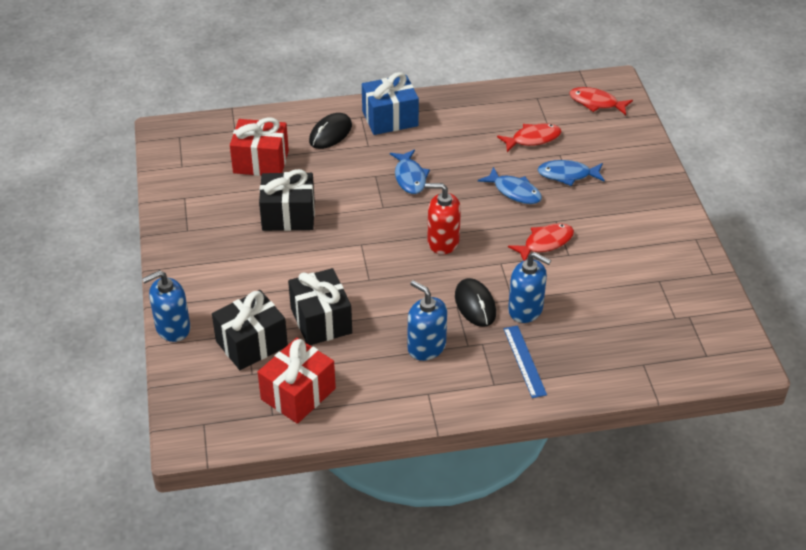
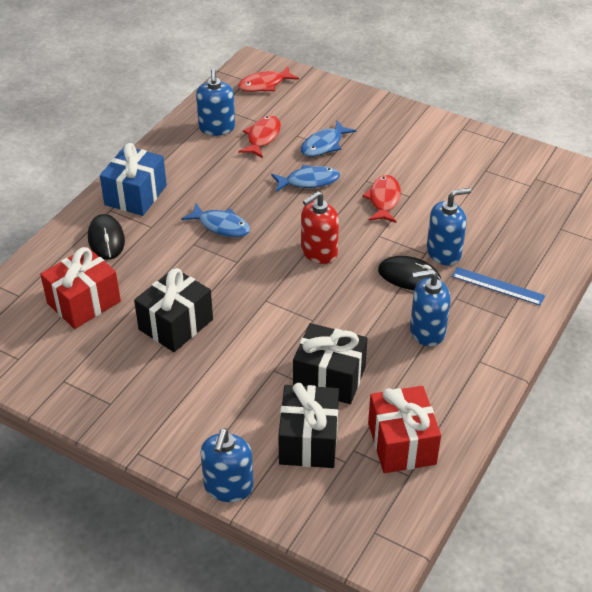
camera: 50 degrees left, 0 degrees up
(512, 111) = (217, 128): none -> blue soap dispenser

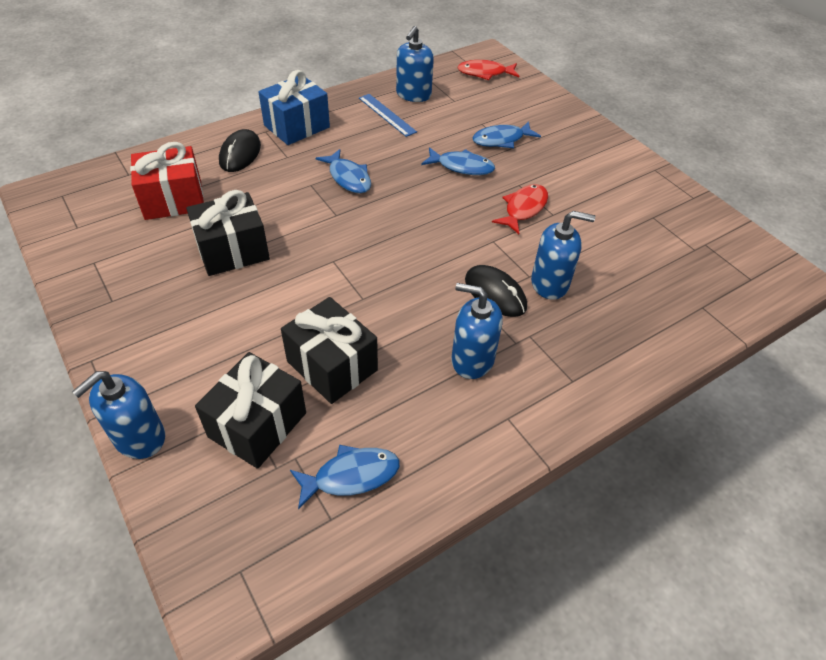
camera: 25 degrees right, 5 degrees up
(262, 137) = (448, 115): red fish -> none
(319, 252) = (420, 234): red soap dispenser -> none
(401, 443) = (351, 476): red gift -> blue fish
(497, 286) = (586, 342): blue ruler -> blue ruler (387, 115)

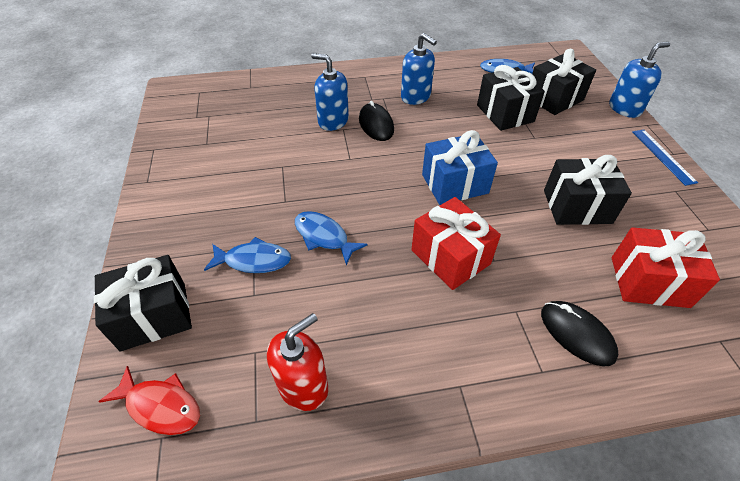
camera: 155 degrees left, 0 degrees up
(240, 154) = (577, 334): black mouse -> black mouse turned 75 degrees counterclockwise
(297, 126) = (496, 367): blue gift -> blue gift (454, 184)
(348, 178) = (450, 257): blue fish -> red gift
(387, 115) = (363, 351): blue ruler -> blue ruler (663, 156)
(413, 95) = (303, 386): blue soap dispenser -> red soap dispenser
(523, 209) = (302, 177): red fish -> none
(534, 100) = (154, 316): none -> black gift

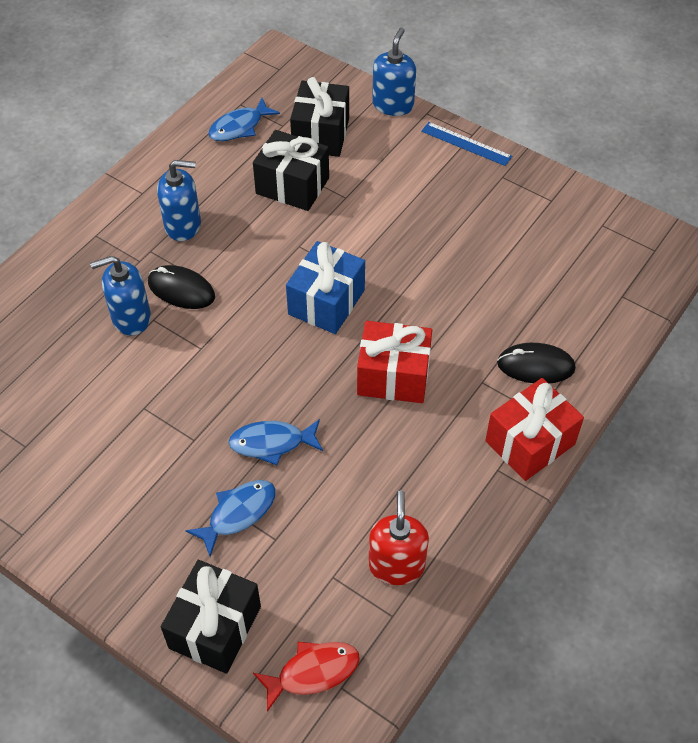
camera: 45 degrees left, 5 degrees up
(577, 206) = (444, 250): black gift -> none
(649, 281) = (547, 282): red gift -> red gift (530, 442)

